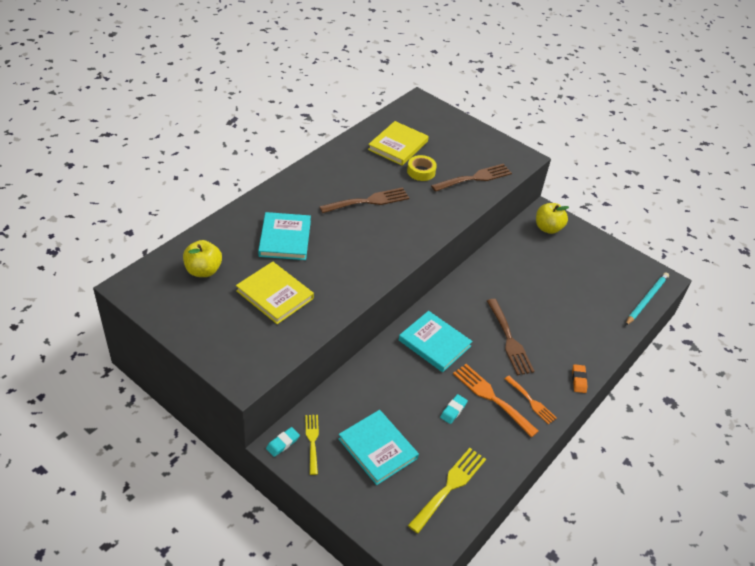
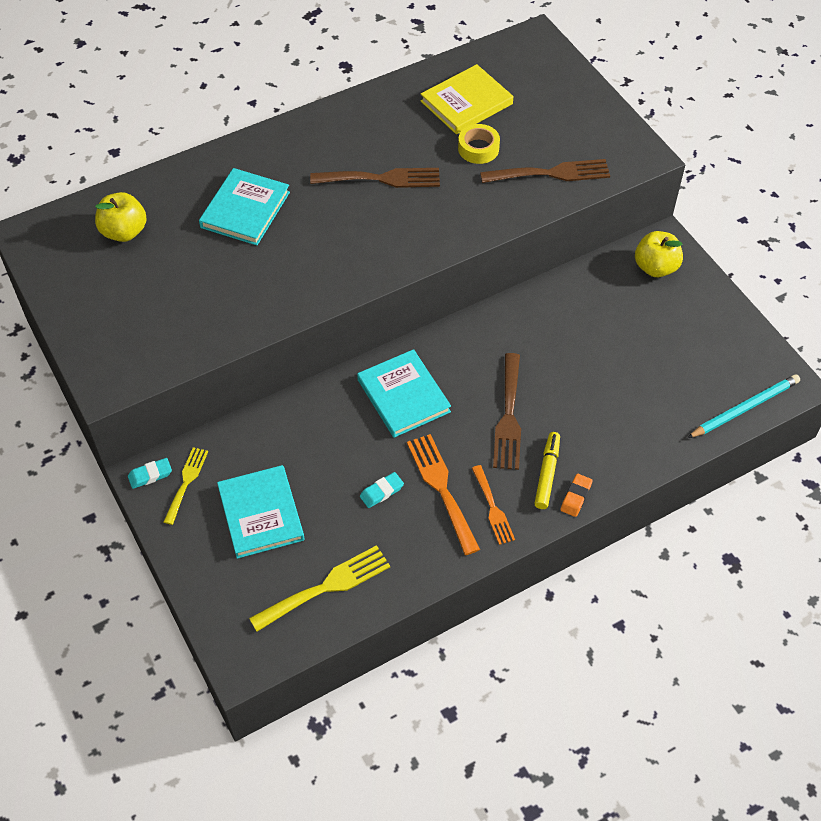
camera: 25 degrees right, 10 degrees up
(275, 295) = (195, 284): yellow book -> none
(553, 370) = (547, 474): none -> yellow marker

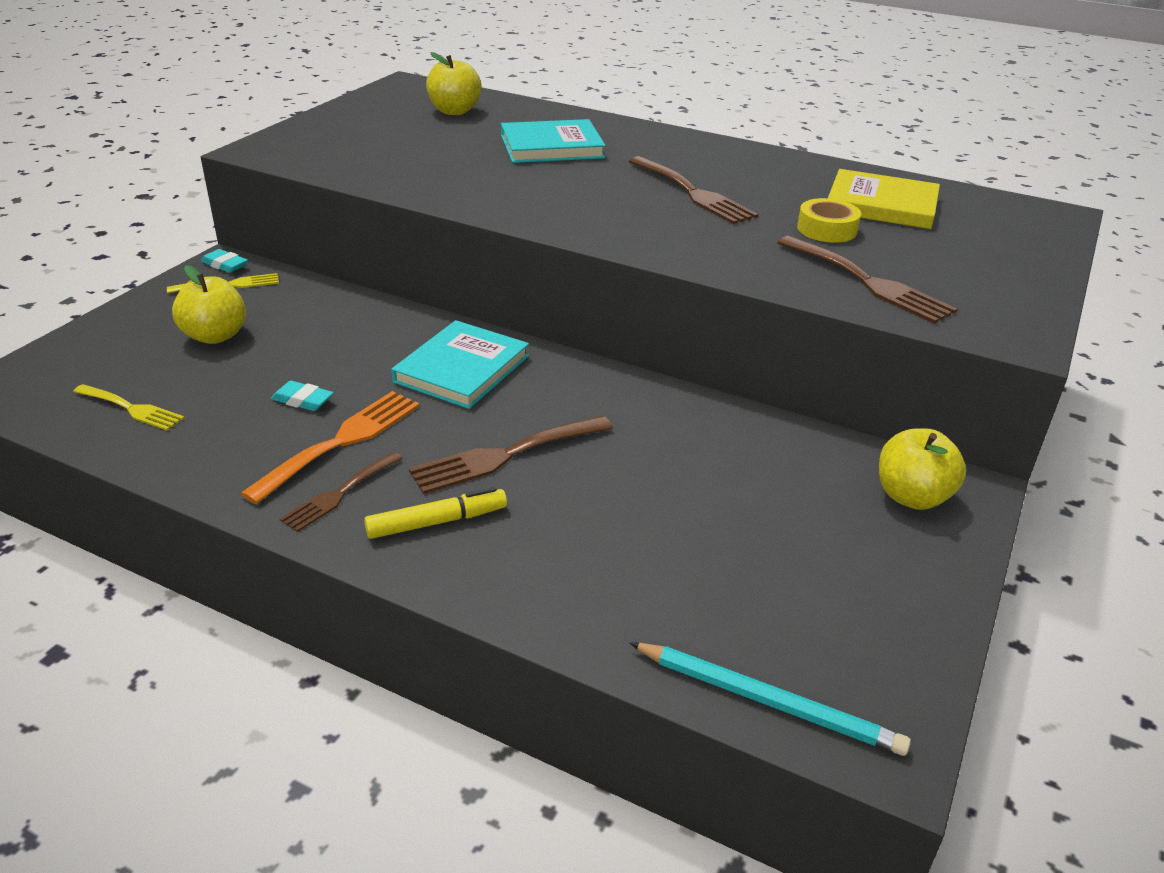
camera: 55 degrees right, 20 degrees down
(261, 514) = (215, 336): turquoise book -> yellow apple
(326, 587) = (132, 408): yellow fork -> yellow fork, size x0.63
(493, 508) = (339, 494): orange fork -> brown fork
(576, 497) = (417, 564): orange eraser -> none

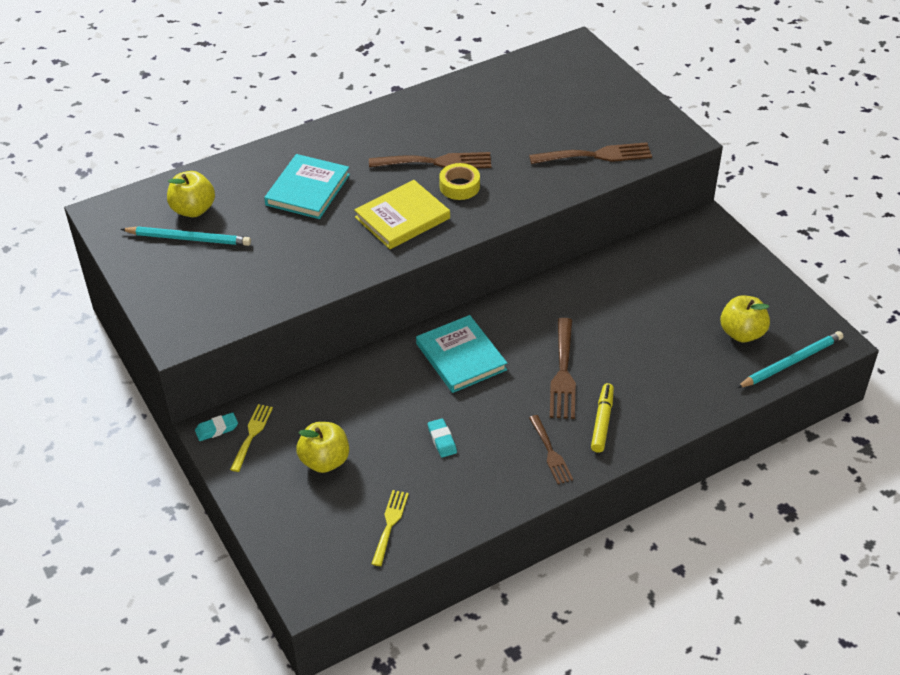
camera: 55 degrees left, 10 degrees up
(132, 408) = (390, 524): yellow fork -> yellow fork turned 45 degrees counterclockwise
(303, 400) = (442, 440): turquoise eraser -> turquoise eraser turned 75 degrees counterclockwise
(341, 441) = (500, 436): orange fork -> none
(409, 119) = (189, 238): none -> turquoise pencil
(827, 229) = (527, 136): yellow tape -> yellow tape (459, 186)
(881, 205) = (514, 99): yellow book -> yellow book (402, 218)
(912, 497) = (699, 244): yellow apple -> yellow apple (742, 333)

